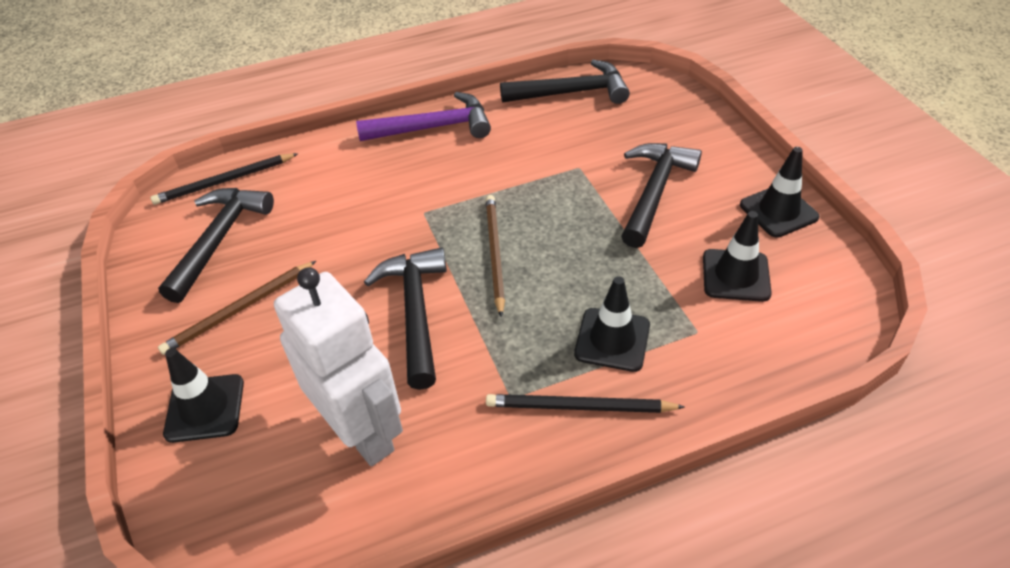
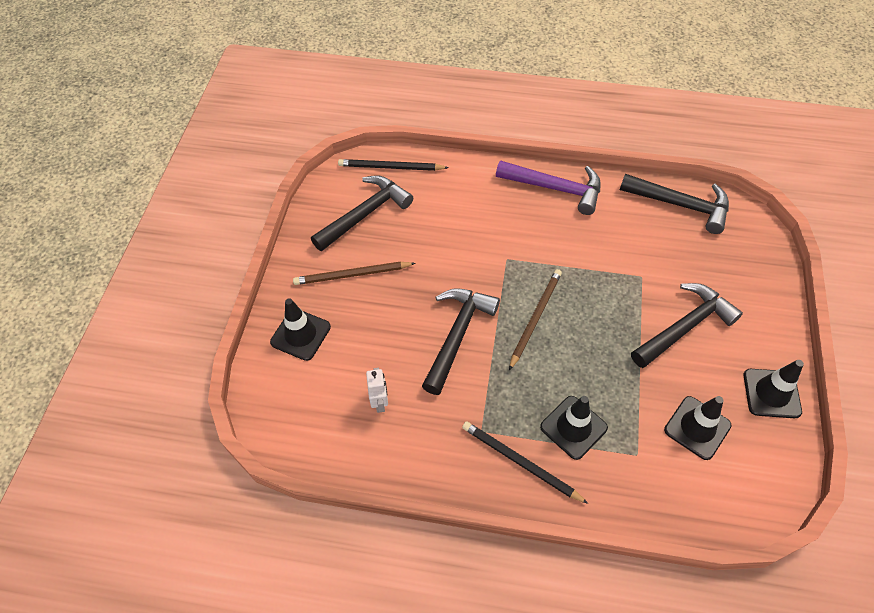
camera: 30 degrees right, 10 degrees up
(363, 432) = (380, 402): white robot -> white robot, size x0.41

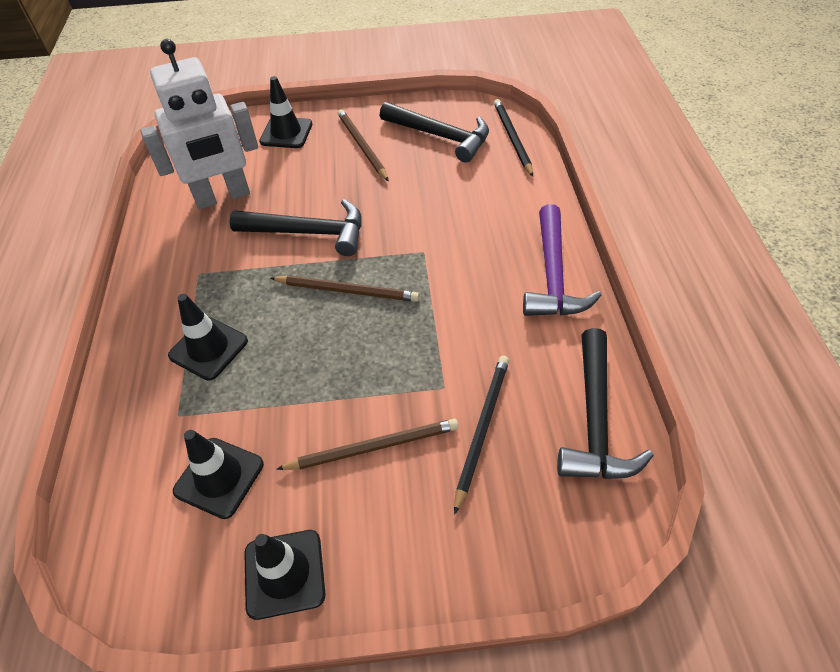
camera: 75 degrees right, 5 degrees down
(380, 402) = (222, 197): white robot -> white robot, size x2.44
(520, 462) = (164, 310): black pencil -> black pencil (482, 428)
(684, 327) = (373, 447): black hammer -> brown pencil

